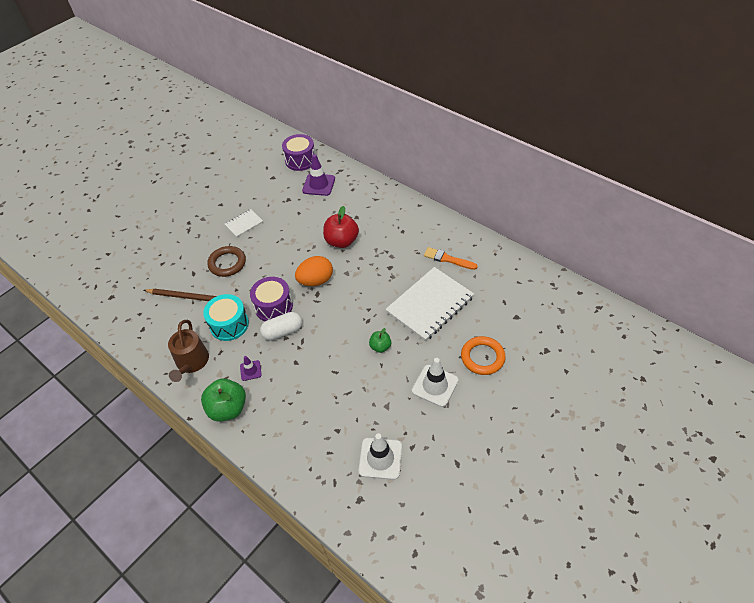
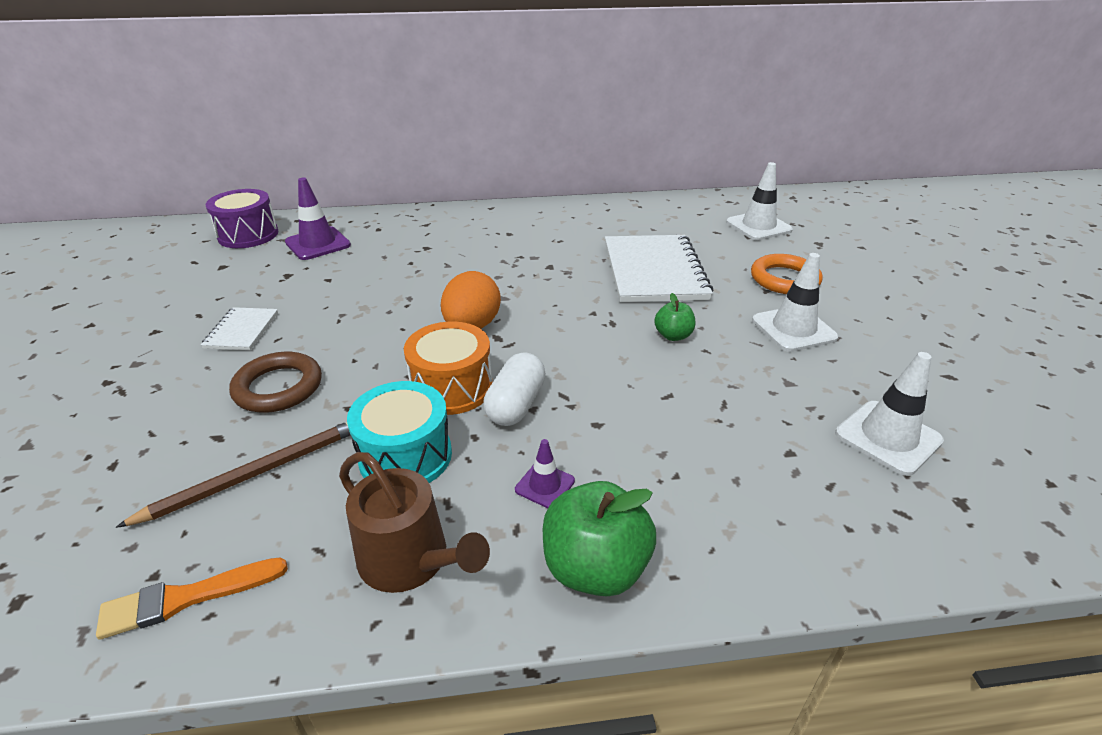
camera: 50 degrees left, 15 degrees down
(273, 306) = (452, 387): purple drum -> orange drum
(341, 241) = (444, 275): red apple -> none
(447, 259) = (601, 230): orange brush -> orange brush (186, 598)
(534, 314) = (758, 226): none -> white traffic cone

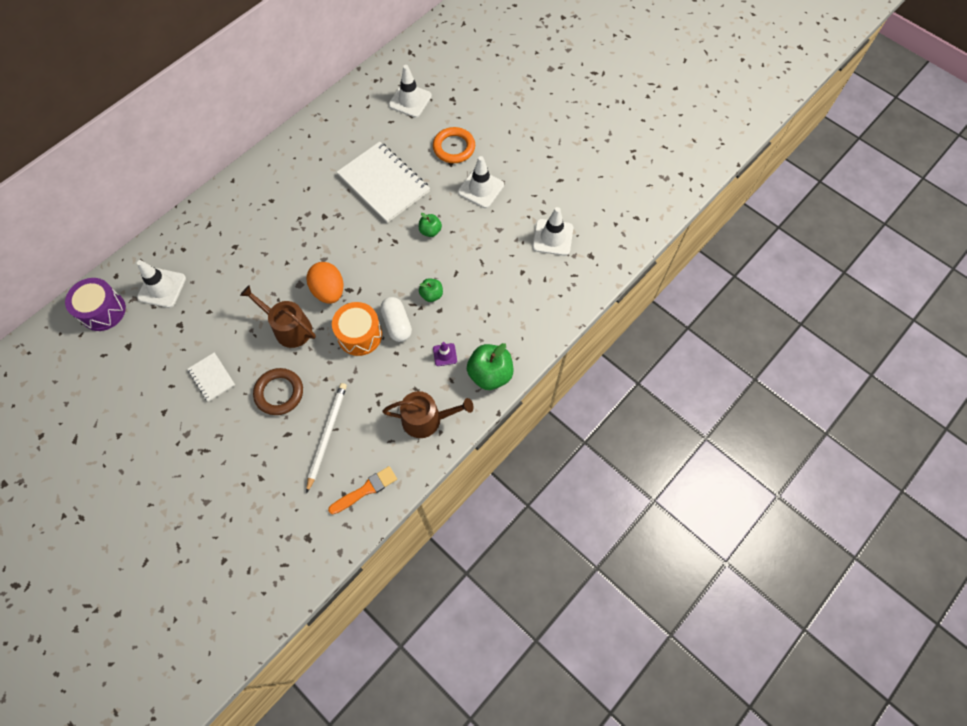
camera: 40 degrees left, 30 degrees up
(186, 598) = (366, 490): orange brush -> orange brush turned 150 degrees counterclockwise
(255, 474) = (327, 435): brown pencil -> white pencil
(318, 244) = (162, 288): purple traffic cone -> white traffic cone
(381, 334) = (289, 328): none -> brown watering can
(405, 456) = (378, 382): turquoise drum -> none
(604, 400) = (431, 295): none -> green apple

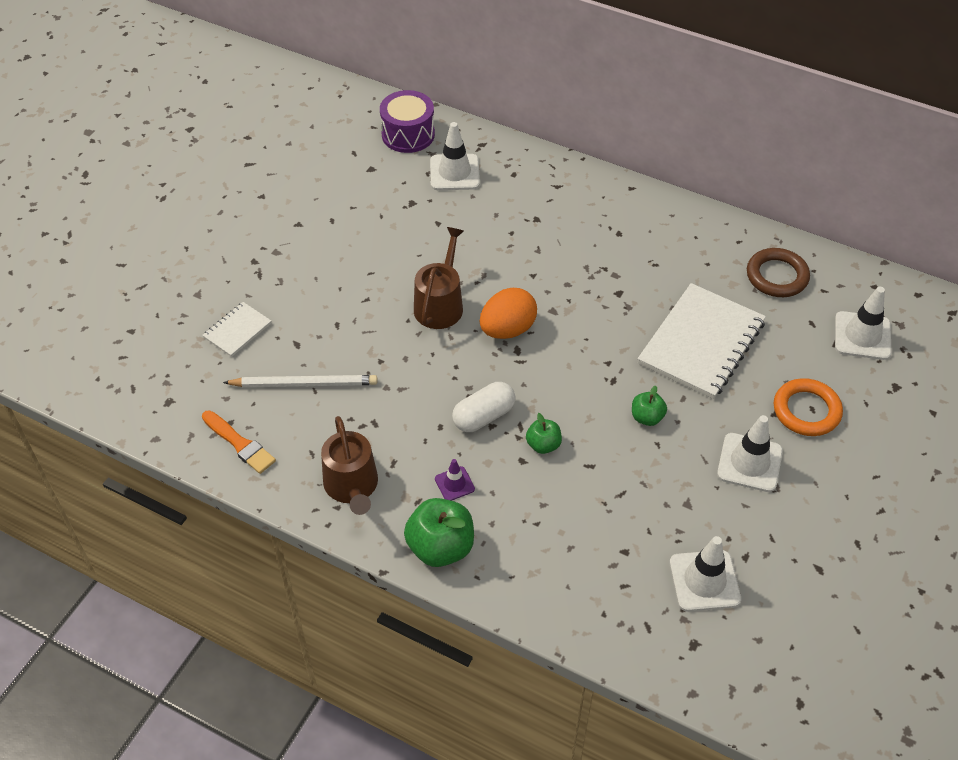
camera: 75 degrees right, 15 degrees down
(212, 377) = (352, 252): white notebook -> white notebook (237, 330)
(279, 393) = (349, 320): brown ring -> brown ring (777, 276)
(359, 335) = (454, 379): orange drum -> none

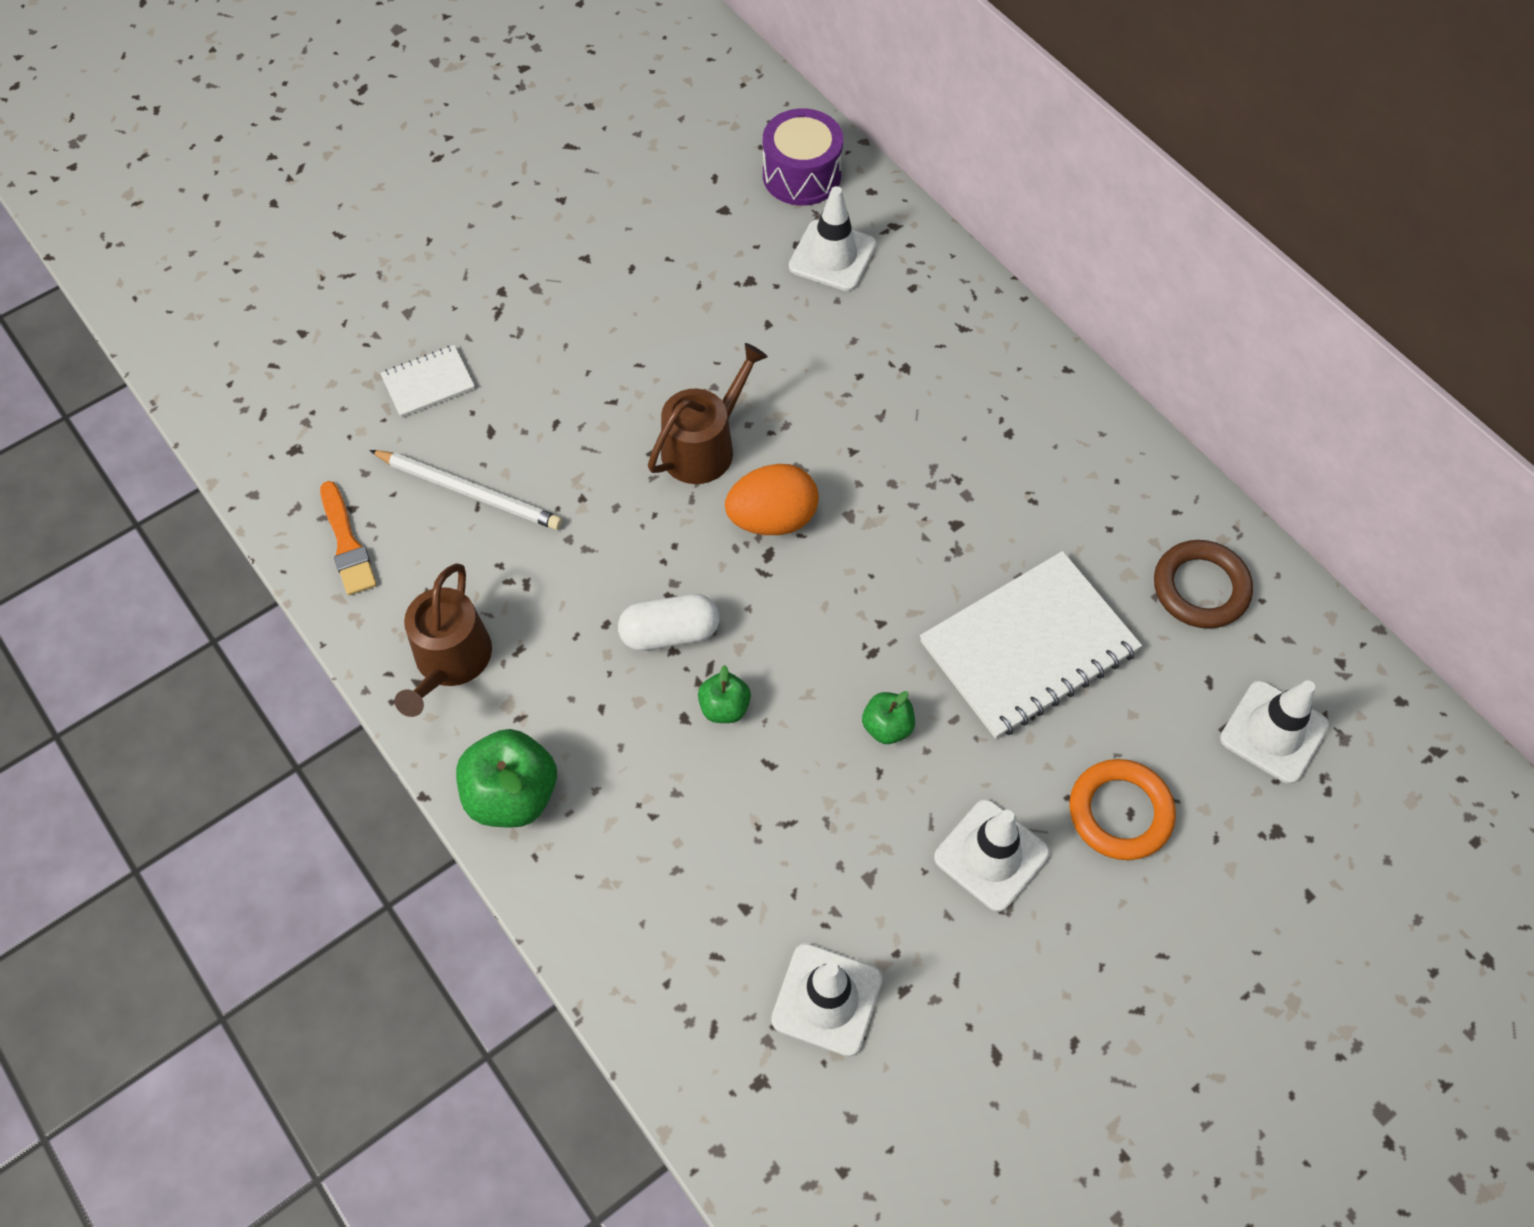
camera: 25 degrees right, 10 degrees up
(454, 484) = (579, 713): purple traffic cone -> none

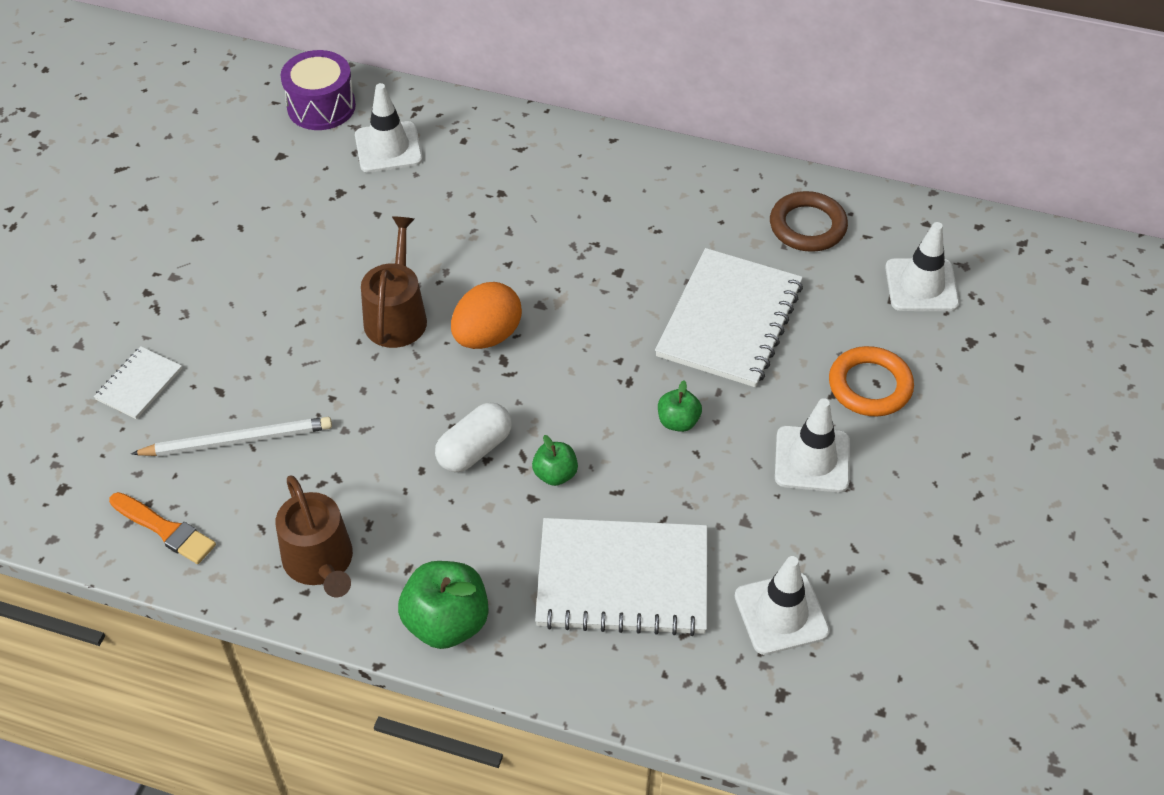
camera: 35 degrees left, 10 degrees down
(703, 859) = (622, 579): none -> white notebook

